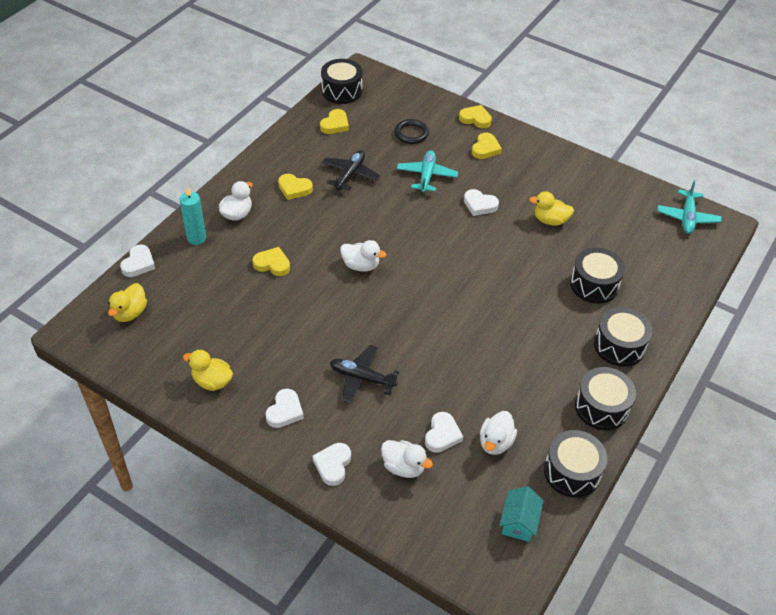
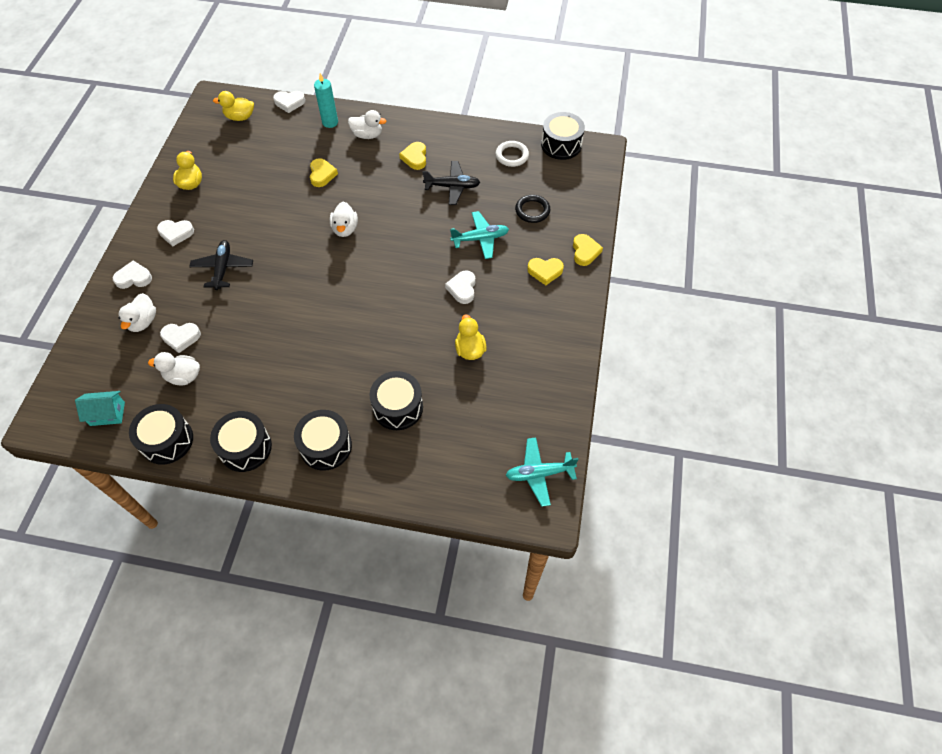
camera: 70 degrees right, 10 degrees up
(335, 124) = (512, 155): yellow heart -> white ring

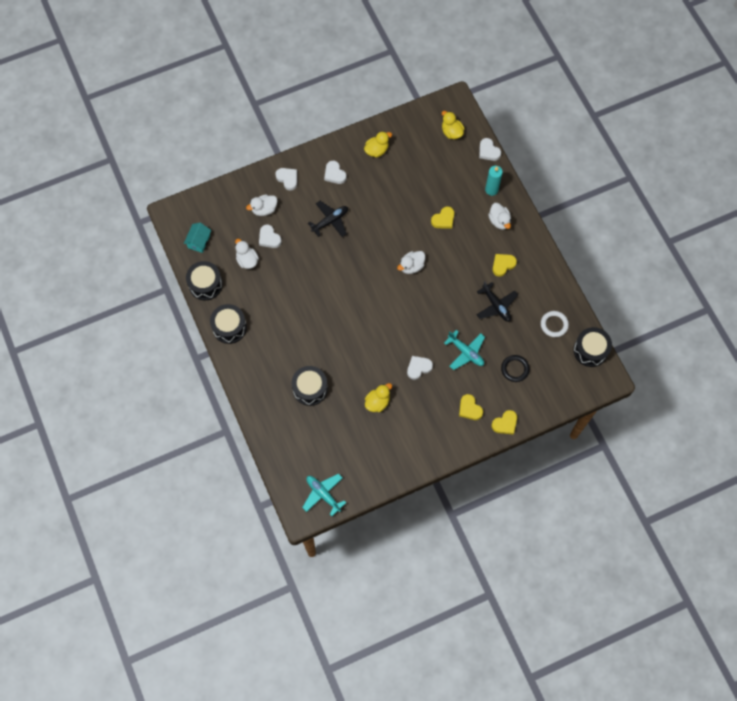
camera: 55 degrees right, 10 degrees up
(107, 413) = (199, 241): turquoise house -> turquoise house turned 60 degrees clockwise
(326, 446) = (259, 368): black drum -> none

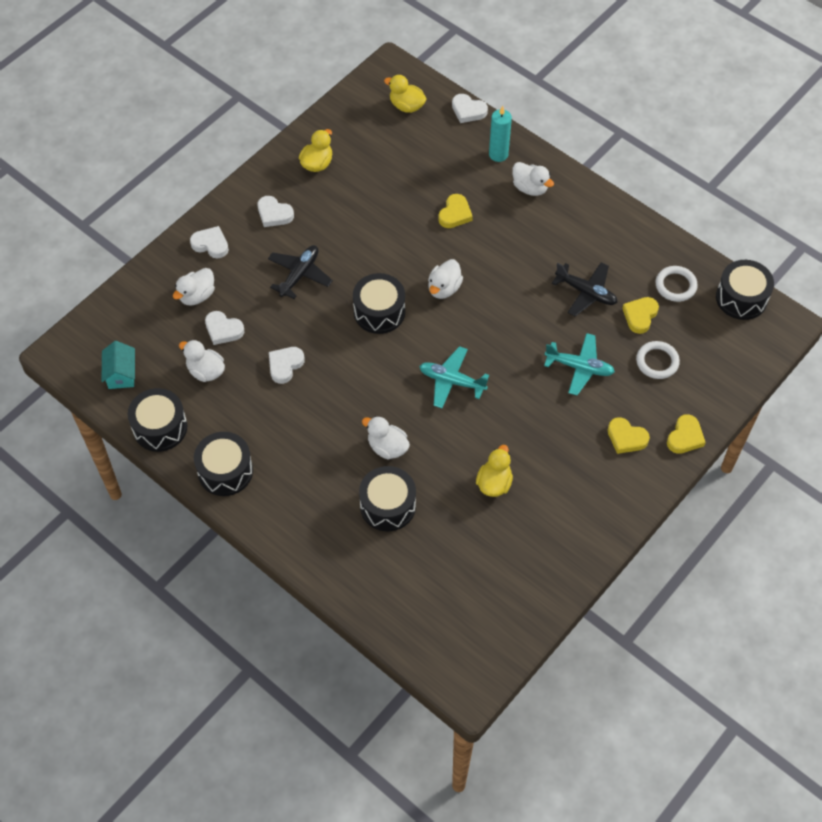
camera: 25 degrees left, 10 degrees down
(323, 494) = (485, 644): turquoise plane -> turquoise plane (452, 381)
(327, 353) = (387, 447): none -> white duck
(365, 265) = (379, 312): none -> black drum
(418, 368) = (526, 414): white heart -> white heart (285, 365)
(503, 265) = (566, 239): yellow heart -> yellow heart (640, 316)
(515, 369) = (657, 362): black ring -> white ring

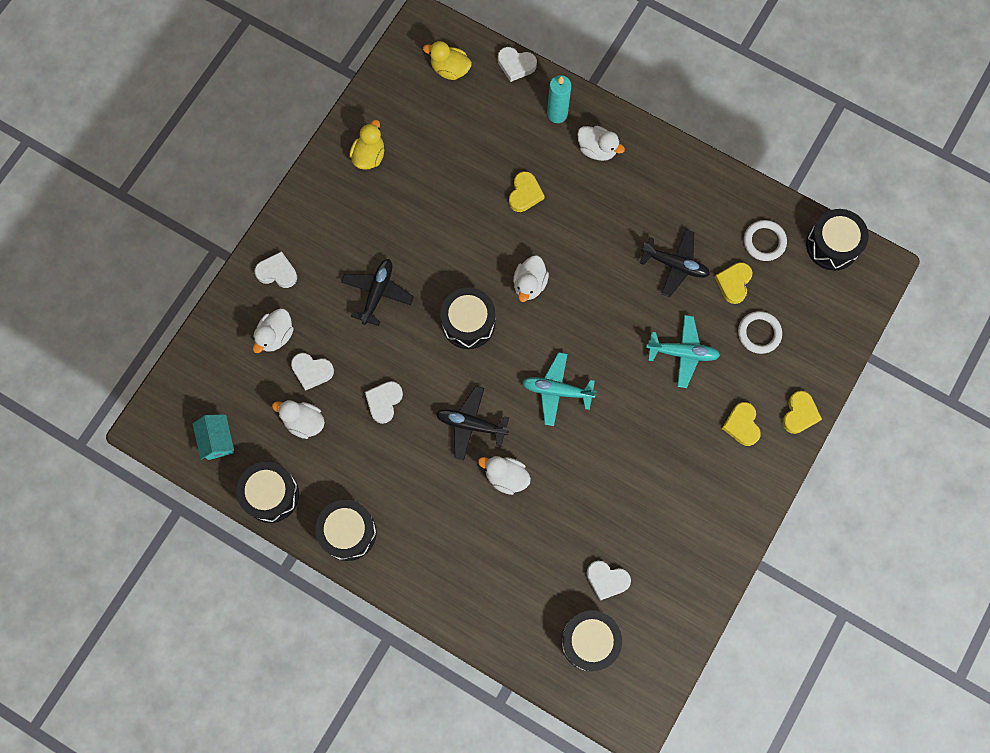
camera: 10 degrees left, 15 degrees up
(274, 214) = (336, 225): white heart -> white heart (607, 580)
(363, 397) = (471, 424): none -> black plane
(388, 506) = (518, 542): black drum -> black drum (589, 641)
(494, 483) = (619, 498): yellow duck -> none
(626, 438) = (742, 425): yellow heart -> yellow heart turned 60 degrees clockwise

